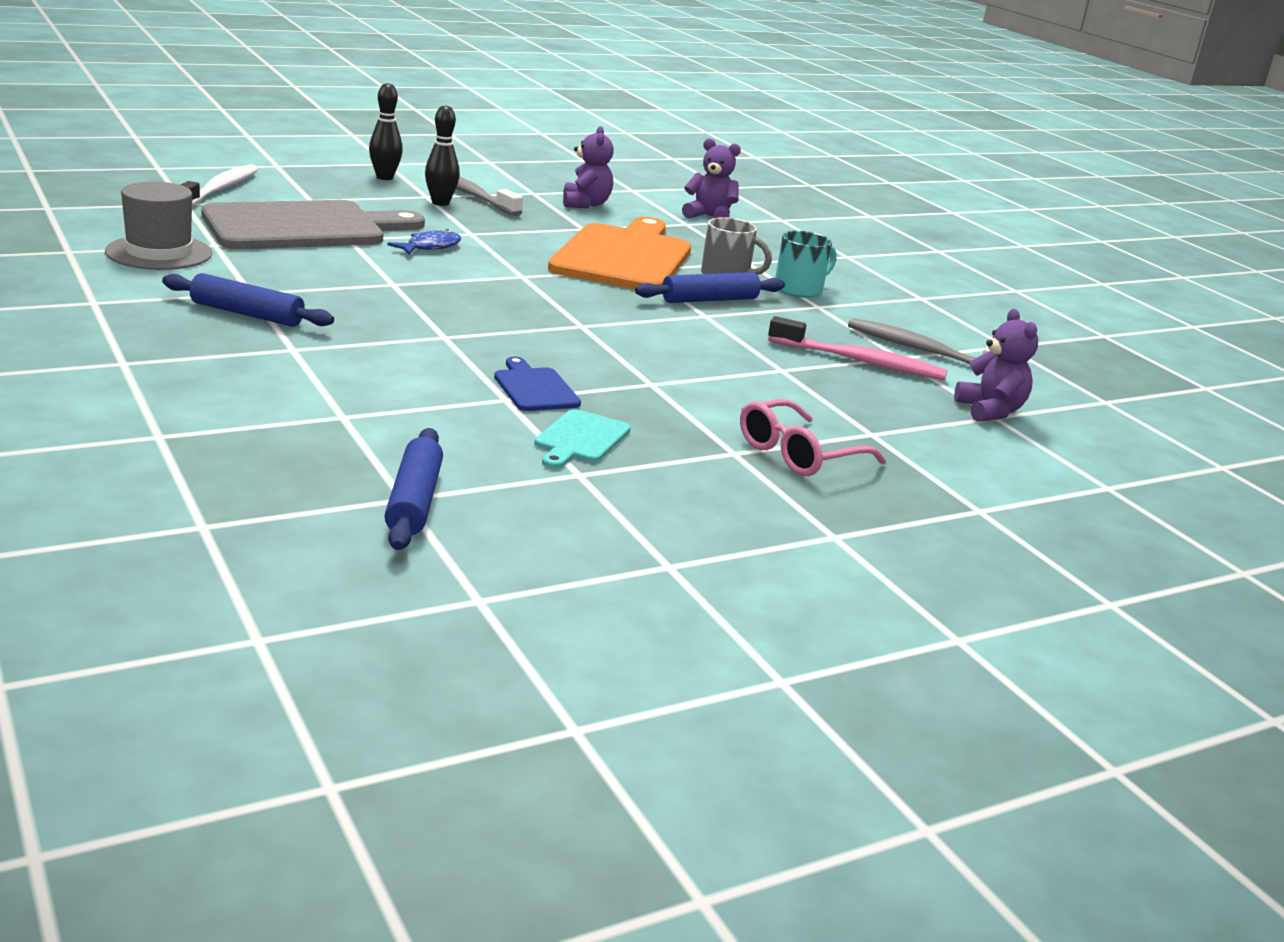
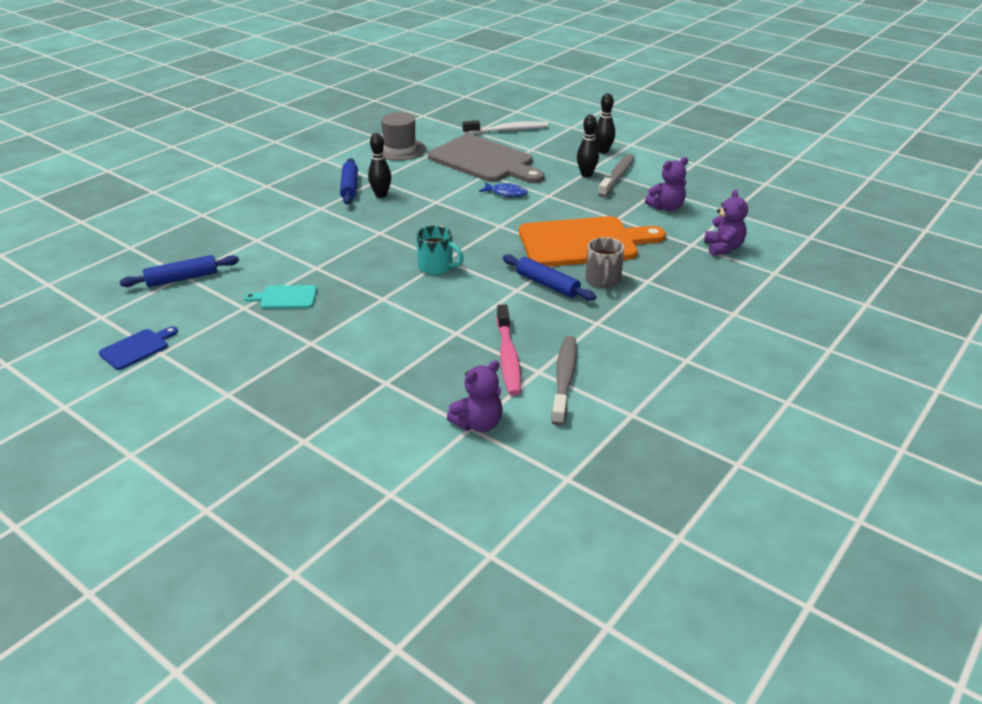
camera: 70 degrees right, 10 degrees up
(313, 304) = (381, 195): none -> black bowling pin
(534, 388) = (338, 270): blue cutting board -> blue cutting board (137, 348)
(798, 454) = (328, 363): pink glasses -> none
(799, 289) = (621, 310): turquoise mug -> turquoise mug (437, 267)

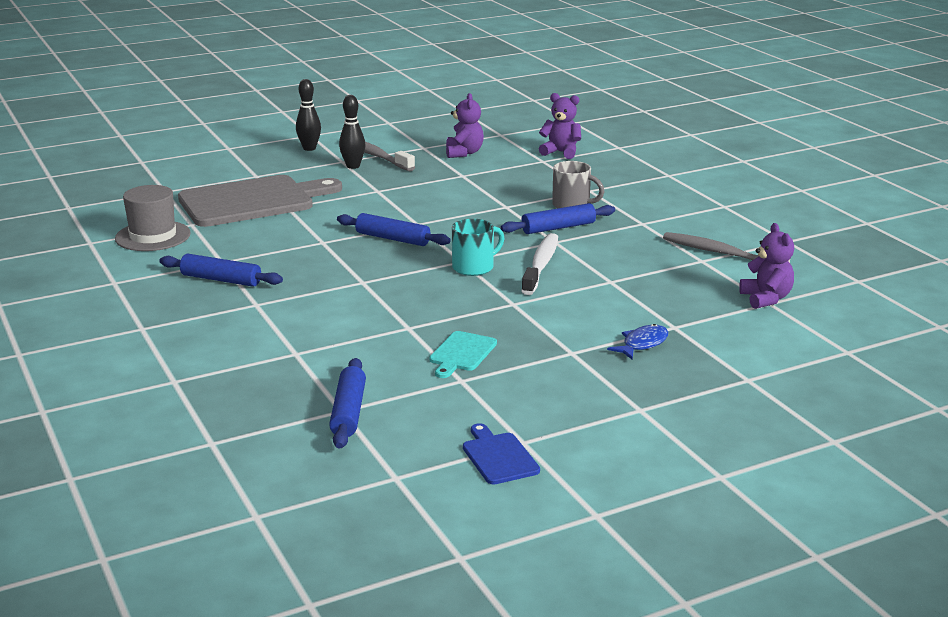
camera: 65 degrees left, 10 degrees down
(381, 195) = (267, 266): black bowling pin -> none
(463, 224) = (393, 238): none -> blue rolling pin
(506, 193) = (347, 207): blue fish -> blue fish (642, 344)
(508, 130) = (188, 175): white toothbrush -> white toothbrush (541, 265)
(508, 357) = (670, 268): pink toothbrush -> none
(583, 242) = (493, 197): orange cutting board -> none

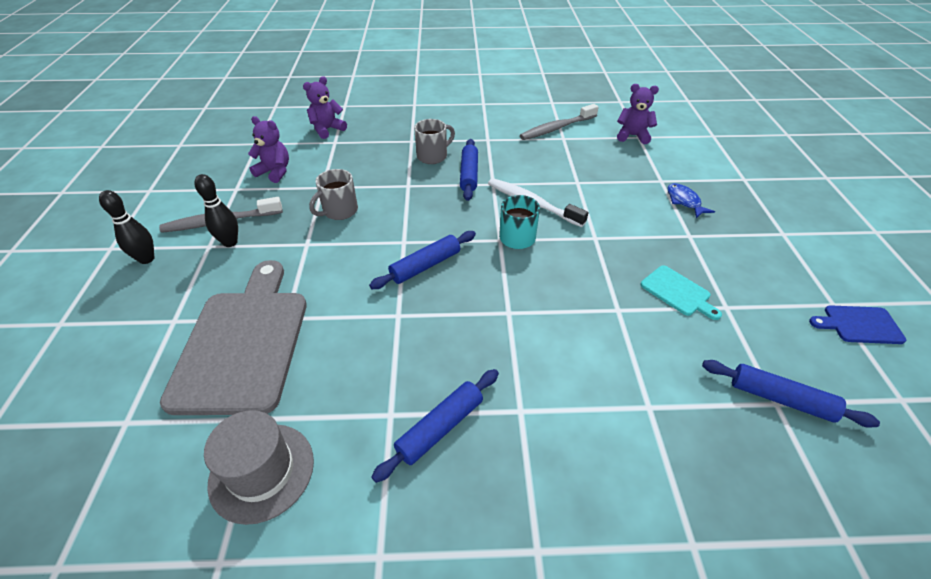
camera: 65 degrees left, 20 degrees up
(434, 190) = (339, 211): none -> grey mug

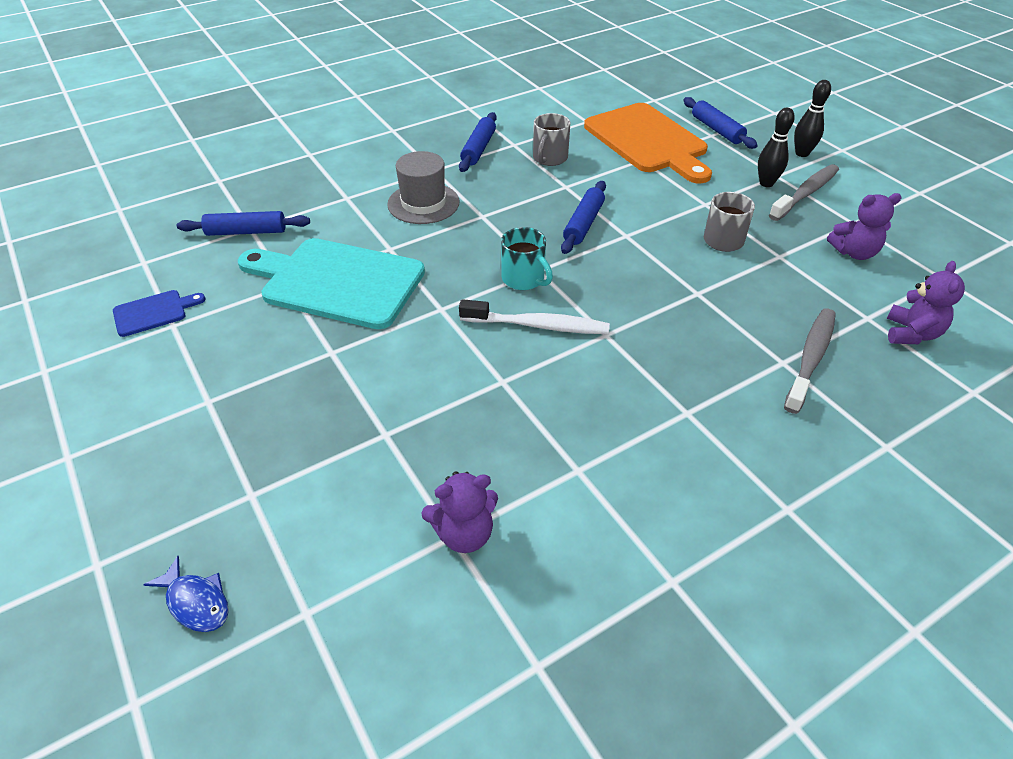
camera: 150 degrees right, 0 degrees up
(243, 342) = (648, 141): grey cutting board -> orange cutting board
(262, 471) = (557, 109): grey hat -> grey hat (423, 203)
(433, 156) = (723, 347): grey mug -> grey mug (549, 158)
(469, 174) = (647, 336): blue rolling pin -> blue rolling pin (717, 130)
(557, 128) = (605, 493): grey toothbrush -> grey toothbrush (810, 358)
(678, 292) = (336, 282): turquoise cutting board -> turquoise cutting board, size x2.27
(684, 201) = (345, 406): blue fish -> blue fish (196, 602)

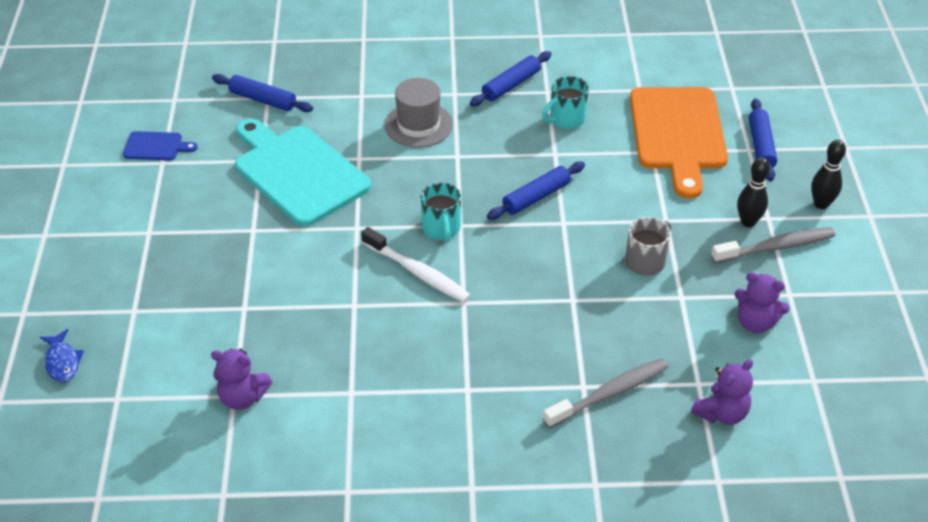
camera: 30 degrees right, 0 degrees up
(549, 158) = (566, 119): grey mug -> turquoise mug

